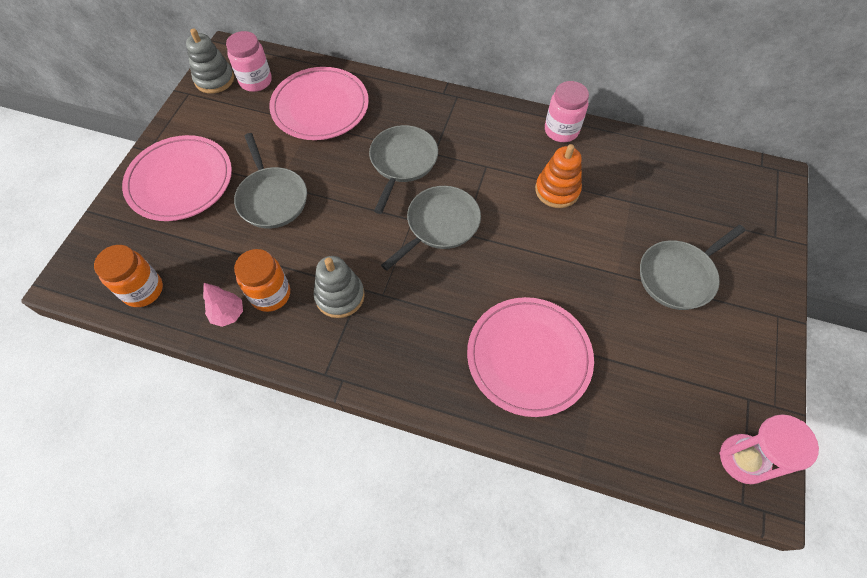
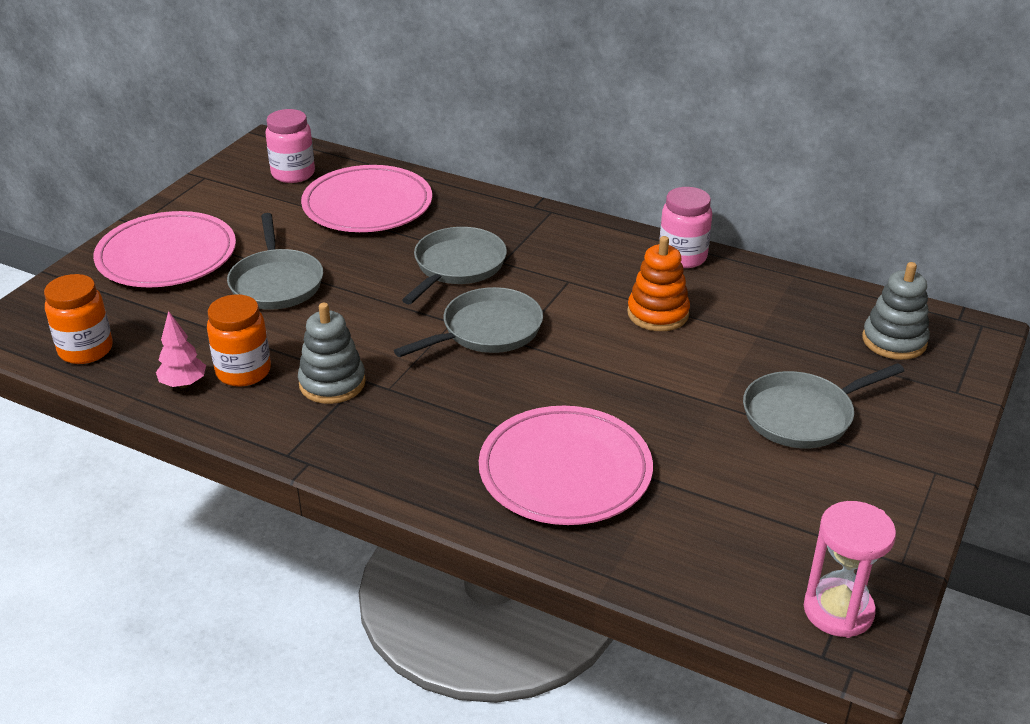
camera: 10 degrees right, 25 degrees down
(214, 79) = (242, 168): grey stacking toy -> grey stacking toy (894, 341)

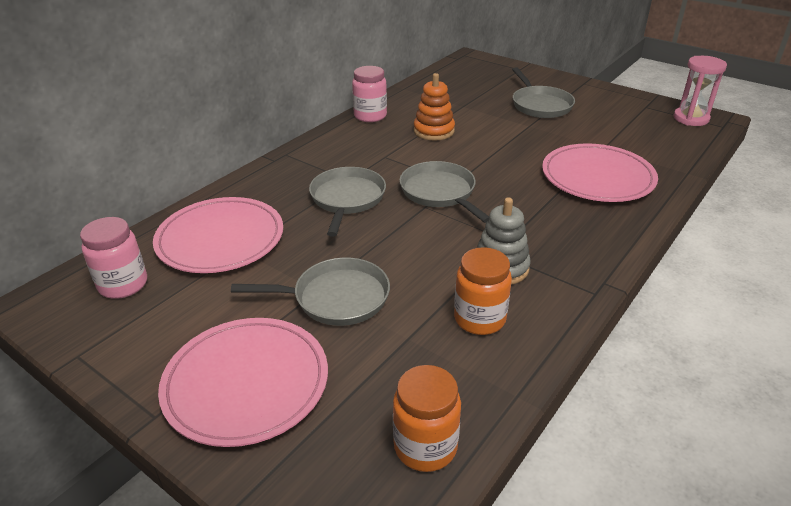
camera: 80 degrees left, 0 degrees up
(183, 384) = (496, 359): pink tree -> none
(457, 266) = (347, 199): grey pan -> grey pan turned 60 degrees clockwise
(894, 341) = (475, 75): grey stacking toy -> none

